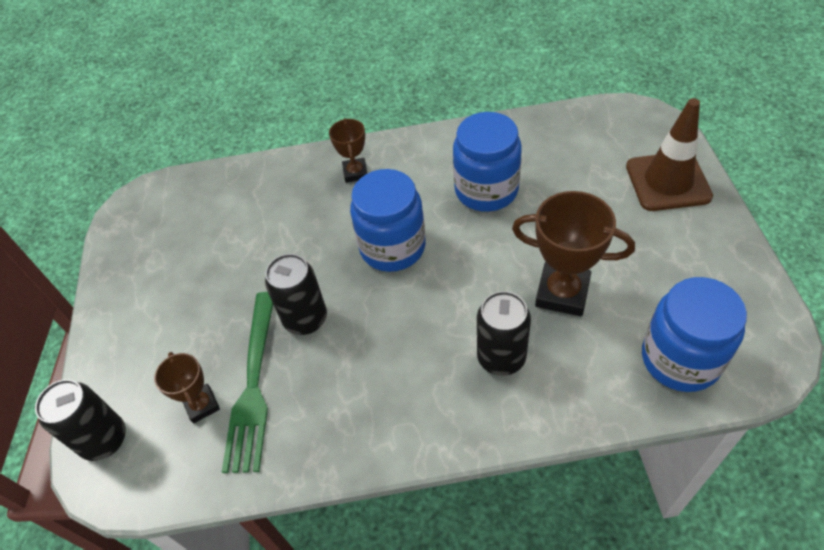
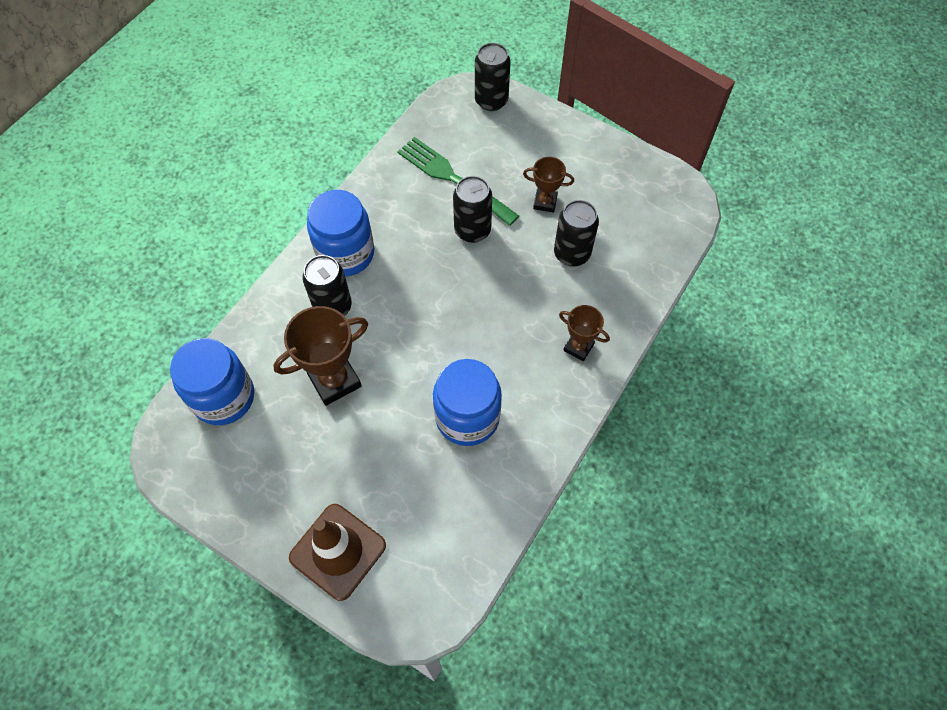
camera: 125 degrees right, 10 degrees up
(202, 405) = (466, 150): brown trophy -> brown trophy (545, 202)
(266, 233) = (572, 254): none -> black can
(392, 247) = (479, 316): blue jar -> blue jar (345, 253)

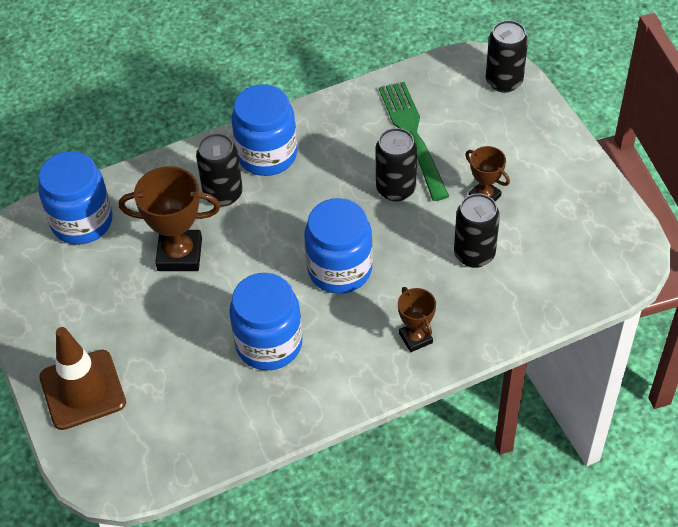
camera: 35 degrees right, 10 degrees down
(477, 322) = (339, 269): none -> blue jar

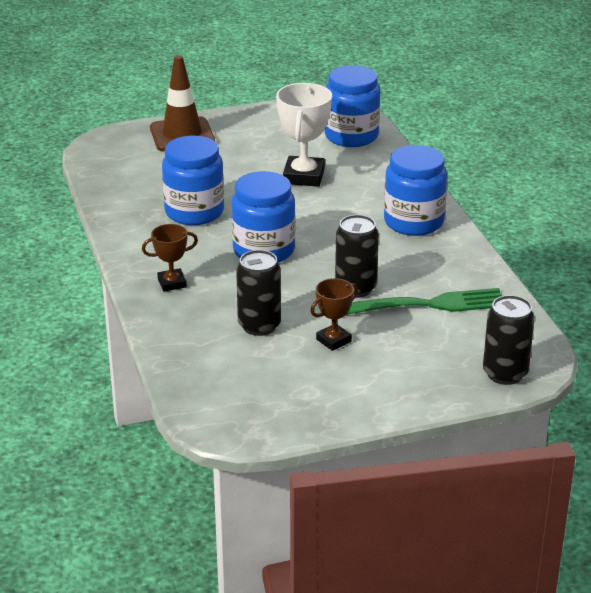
camera: 95 degrees right, 20 degrees down
(179, 254) = (303, 176): brown trophy -> white trophy
(223, 194) = (368, 198): black can -> none

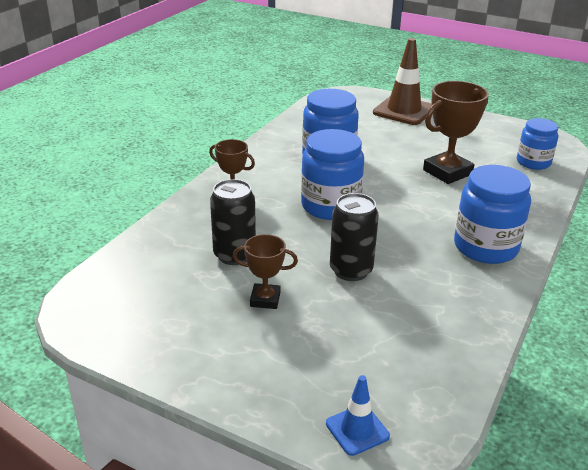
camera: 45 degrees right, 0 degrees up
(303, 176) = (447, 172): white trophy -> brown trophy
(351, 136) = (533, 162): blue jar -> blue jar, size x0.64
(427, 305) = (387, 319): green fork -> none
(505, 374) = (357, 430): black can -> blue traffic cone

